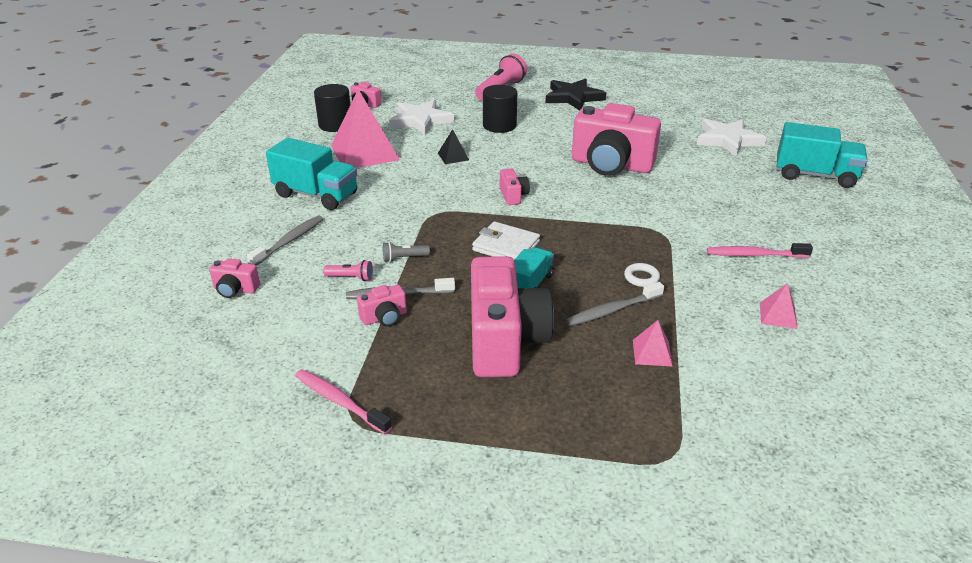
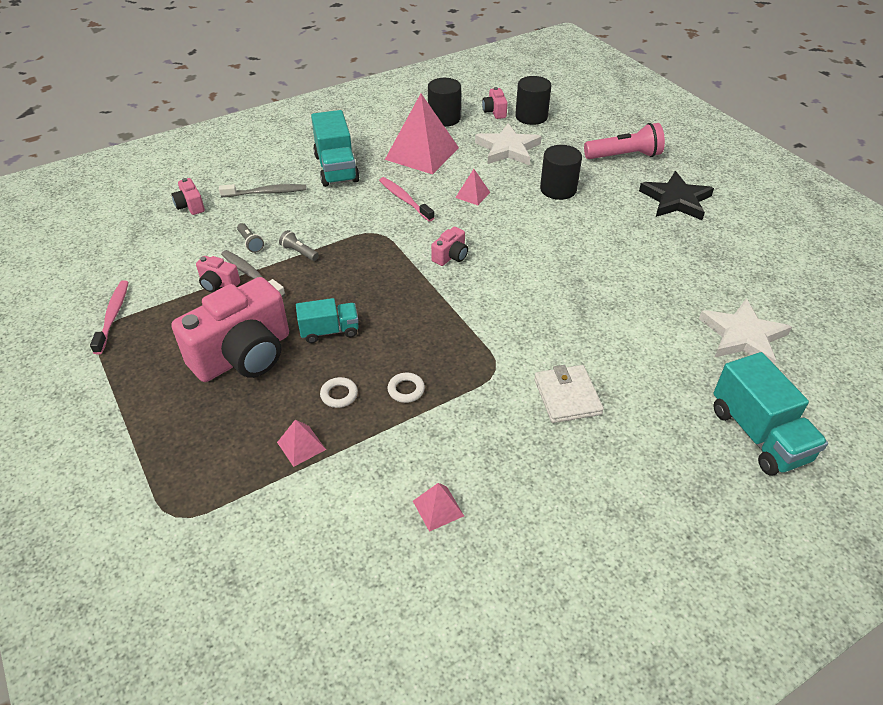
camera: 50 degrees right, 10 degrees up
(351, 277) = (250, 243): pink flashlight -> grey flashlight
(397, 96) = (531, 116): none -> black cylinder
(453, 156) = (472, 195): black pyramid -> pink pyramid
(506, 246) = (370, 291): white wallet -> white wallet (567, 396)
(611, 165) = (577, 283): pink camera -> none
(612, 310) = (339, 395): grey toothbrush -> white ring
(754, 255) = (529, 450): pink toothbrush -> pink toothbrush (404, 199)

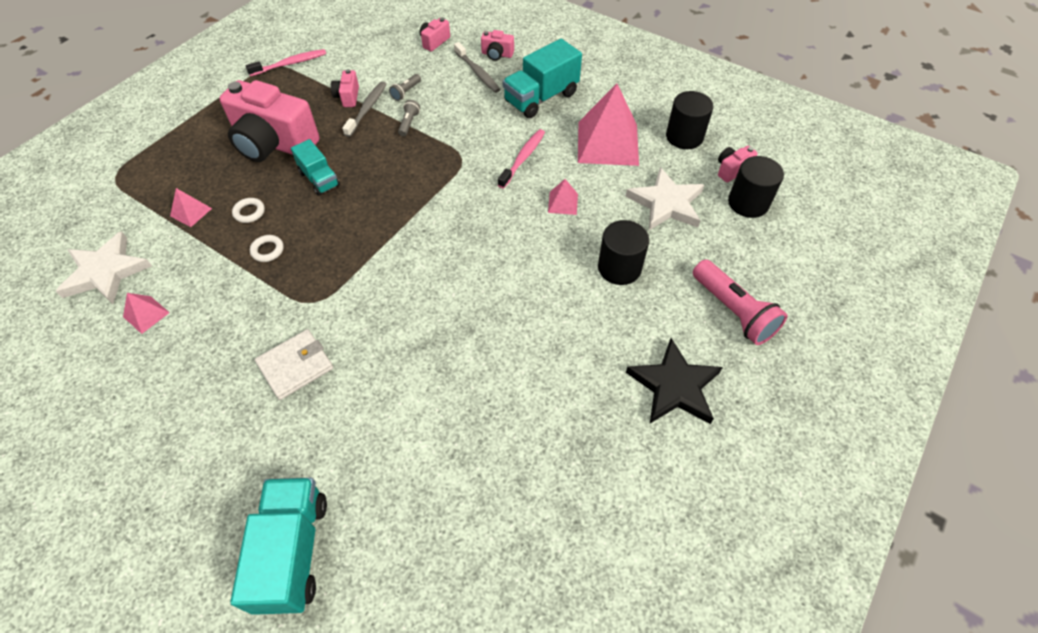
camera: 65 degrees right, 10 degrees up
(451, 256) = (455, 219): pink camera -> pink camera (497, 54)
(743, 336) = (445, 509): white star -> white star (105, 272)
(758, 434) = (292, 552): turquoise truck -> turquoise truck turned 135 degrees clockwise

